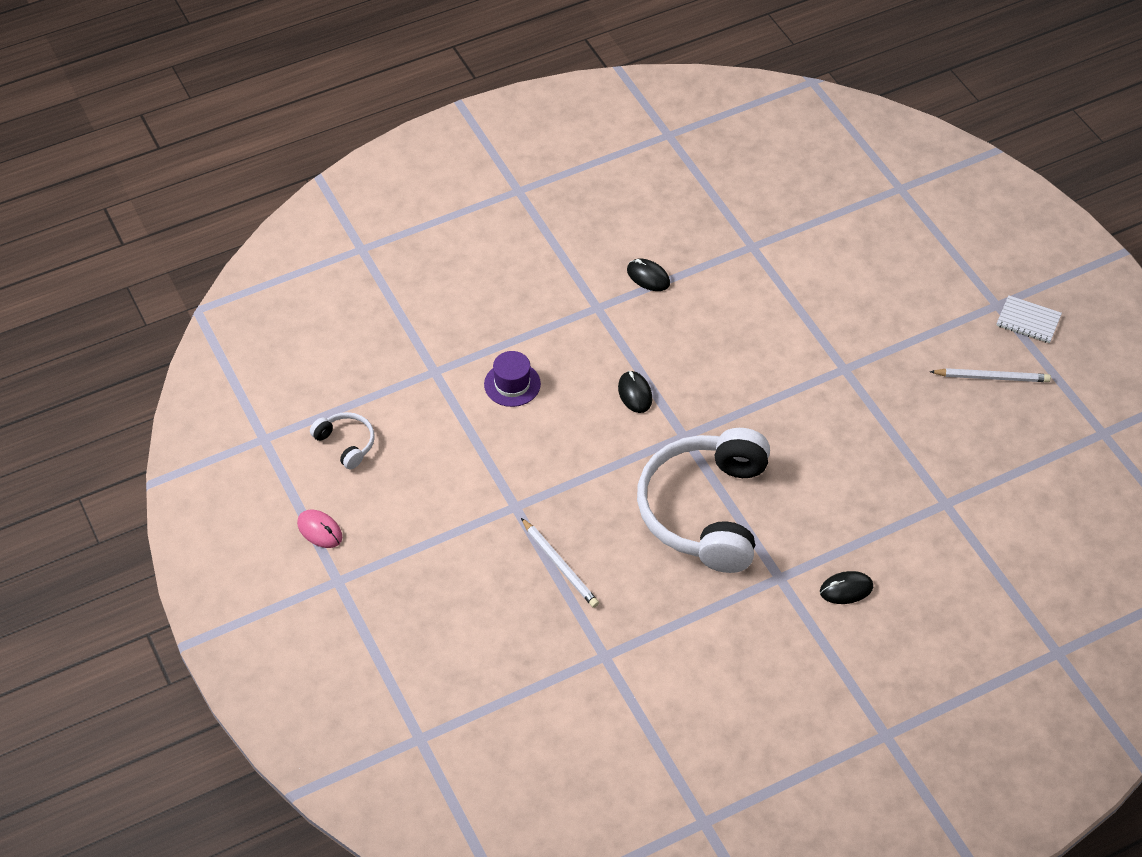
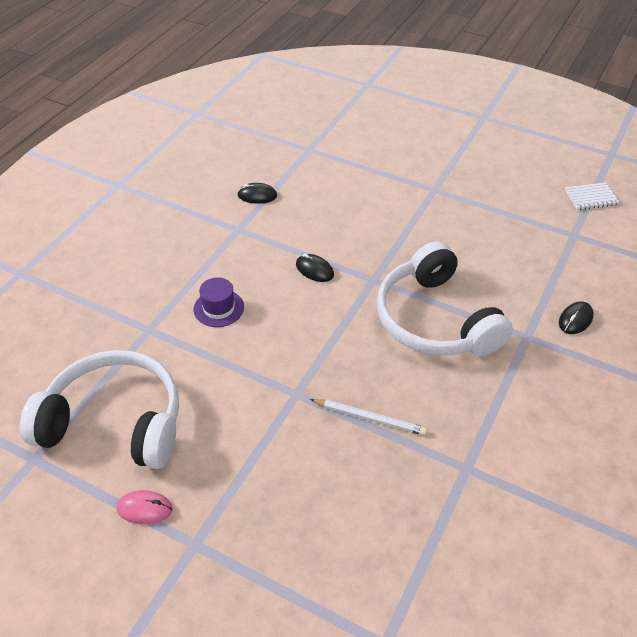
camera: 35 degrees left, 5 degrees down
(346, 443) = (115, 422): white headphones -> white headphones, size x2.34
(992, 377) = (522, 154): white pencil -> none
(1028, 321) = (508, 117): white notebook -> white notebook (591, 197)

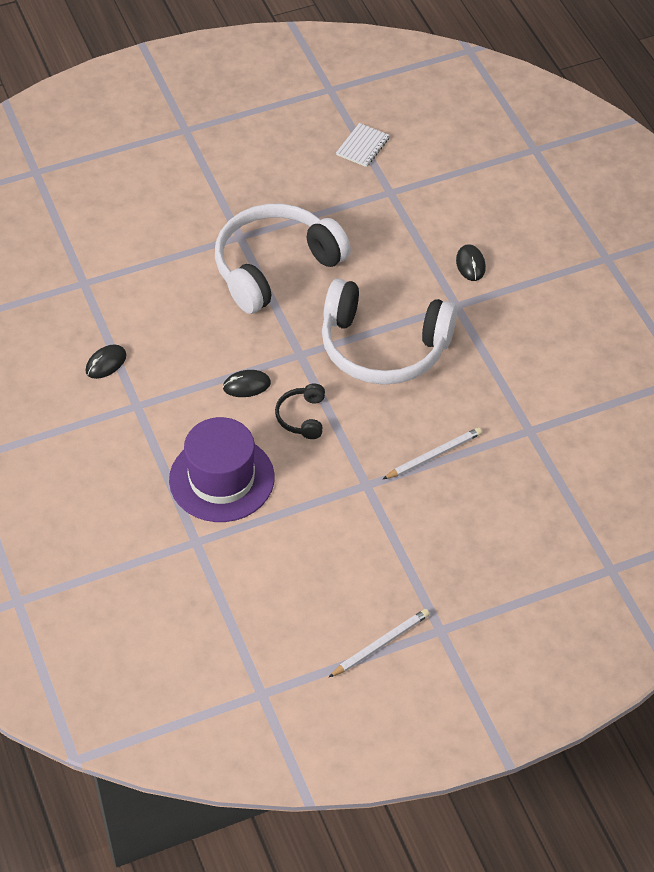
camera: 50 degrees left, 5 degrees up
(115, 422) = (277, 620): white headphones -> white headphones (275, 267)
(144, 508) = (380, 644): pink mouse -> white pencil
(219, 308) = (221, 479): purple hat -> purple hat, size x1.90
(319, 316) = (302, 417): none -> black headphones

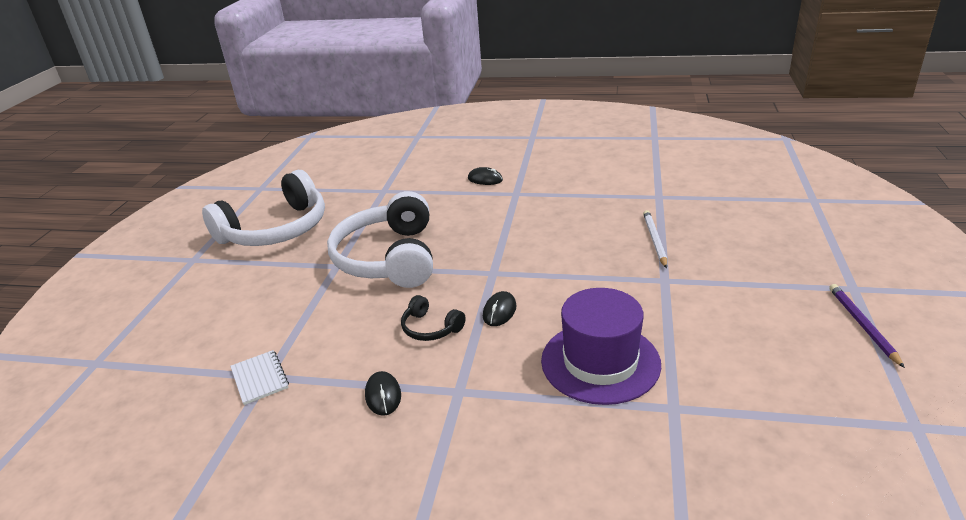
camera: 55 degrees left, 20 degrees down
(302, 417) = (562, 291): black headphones -> black headphones (430, 328)
(363, 146) = (329, 190): white notebook -> white notebook (259, 378)
(380, 644) = (862, 325): white pencil -> purple pencil
(383, 347) = (525, 232): white headphones -> white headphones (276, 230)

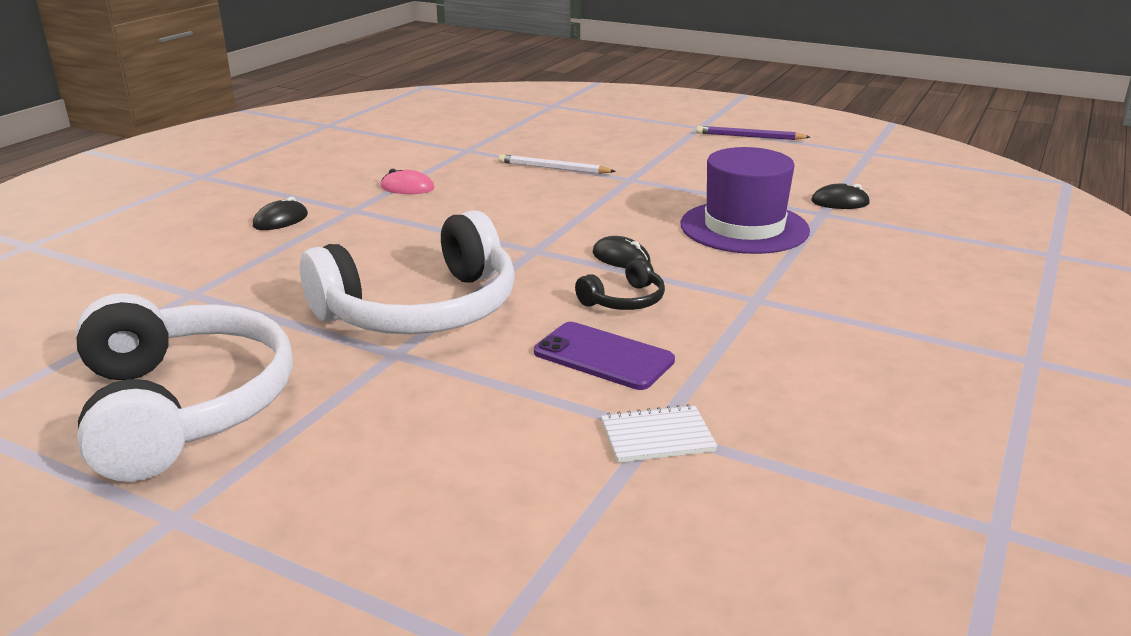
camera: 75 degrees left, 5 degrees down
(349, 337) = (603, 356): none -> purple phone
(383, 395) = (743, 343): black mouse -> black mouse (840, 202)
(389, 258) = (421, 310): white headphones -> white headphones turned 45 degrees counterclockwise
(565, 198) = (407, 188): none -> pink mouse

